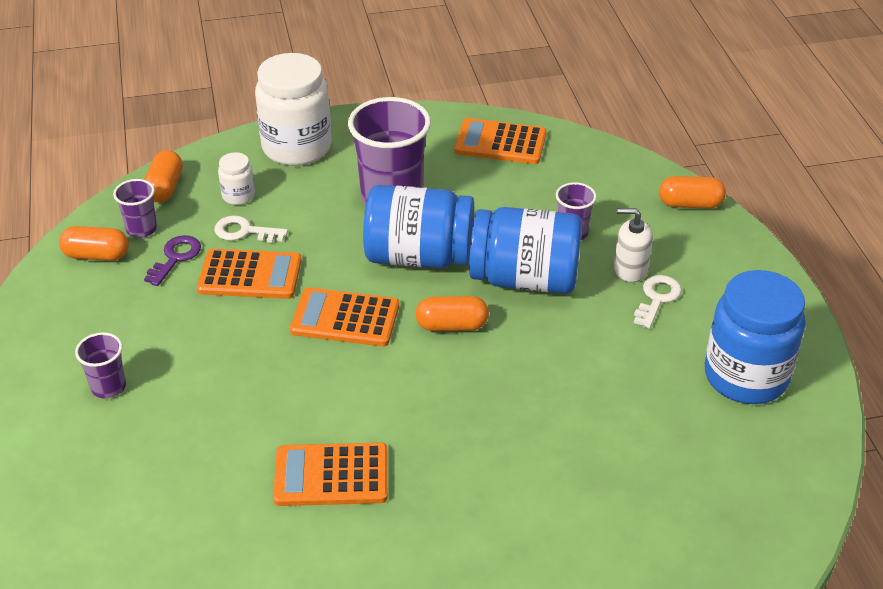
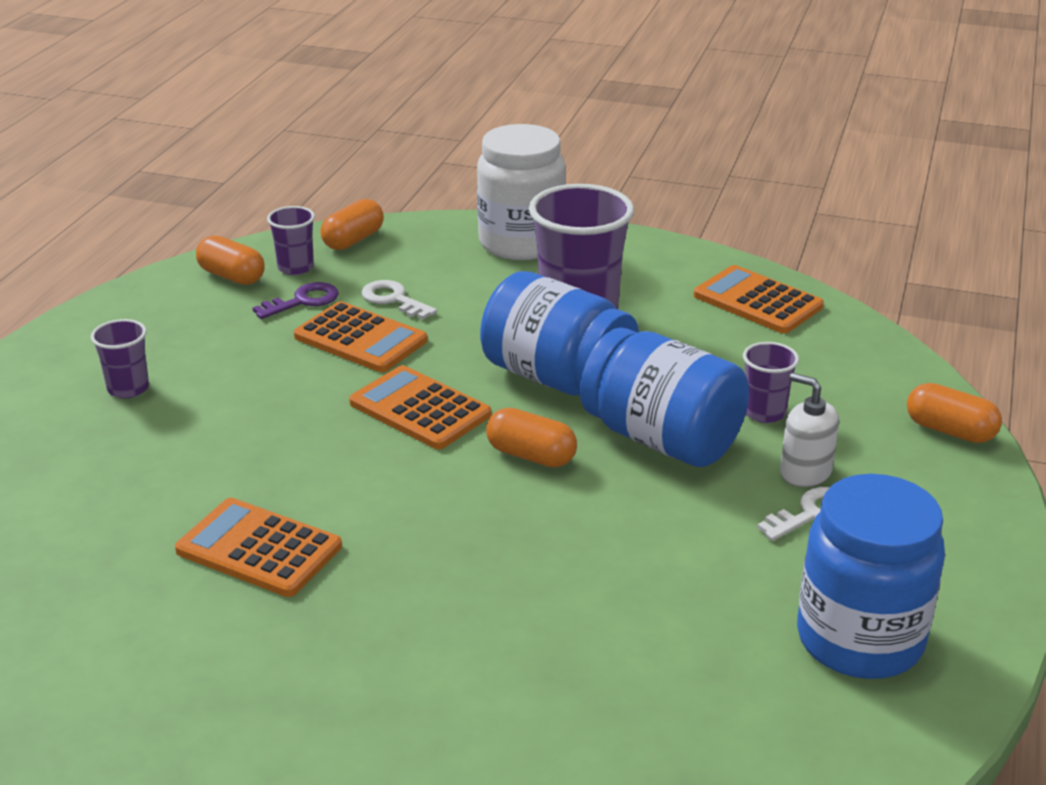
camera: 30 degrees right, 10 degrees down
(238, 196) = (419, 267): white jar -> none

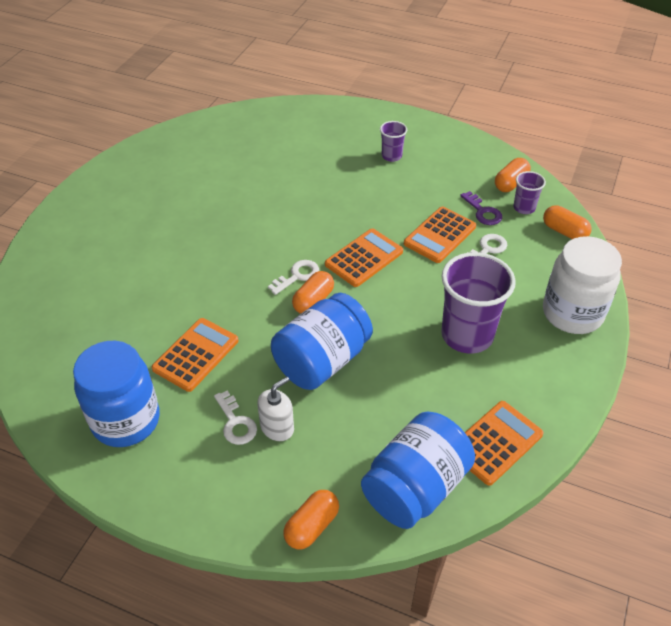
camera: 95 degrees right, 15 degrees up
(259, 549) = (254, 204): orange calculator -> orange calculator (196, 355)
(470, 477) = (297, 276): none -> white key
(558, 378) = (392, 319): blue jar -> blue jar (415, 487)
(764, 413) = (345, 418): purple cup -> none

